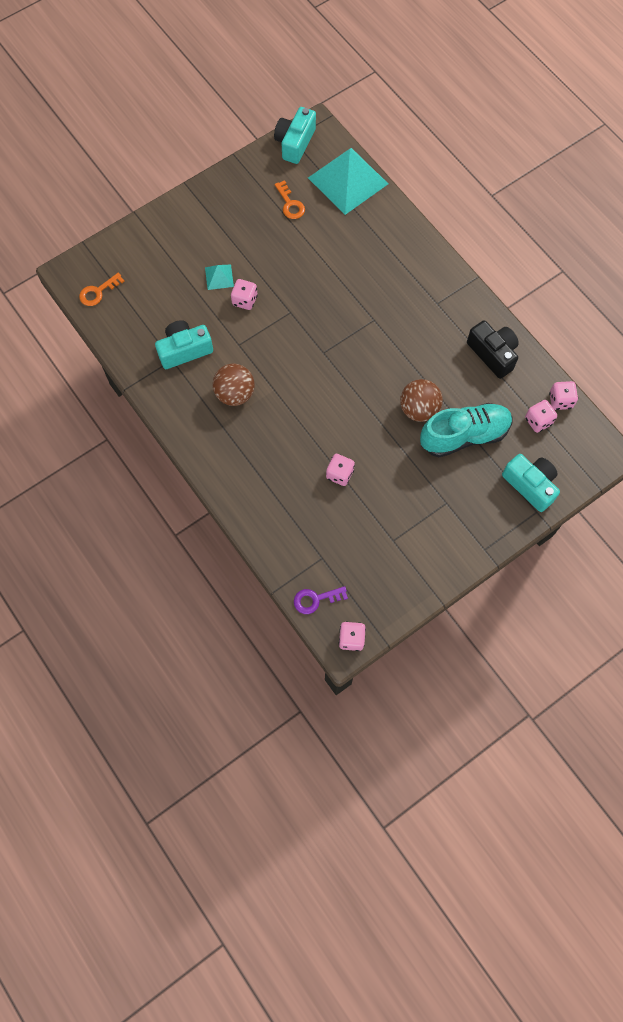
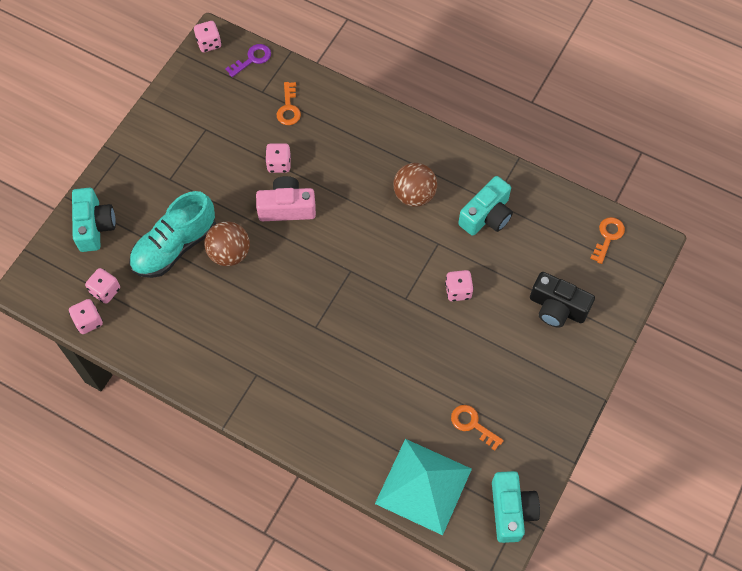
camera: 155 degrees right, 5 degrees down
(219, 277) = (499, 305): turquoise pyramid -> none
(305, 528) = (288, 108): none -> orange key
(351, 429) = (287, 207): none -> pink camera
(493, 354) = (175, 342): black camera -> black camera (557, 308)
(530, 485) = (94, 226): turquoise camera -> turquoise camera turned 120 degrees counterclockwise

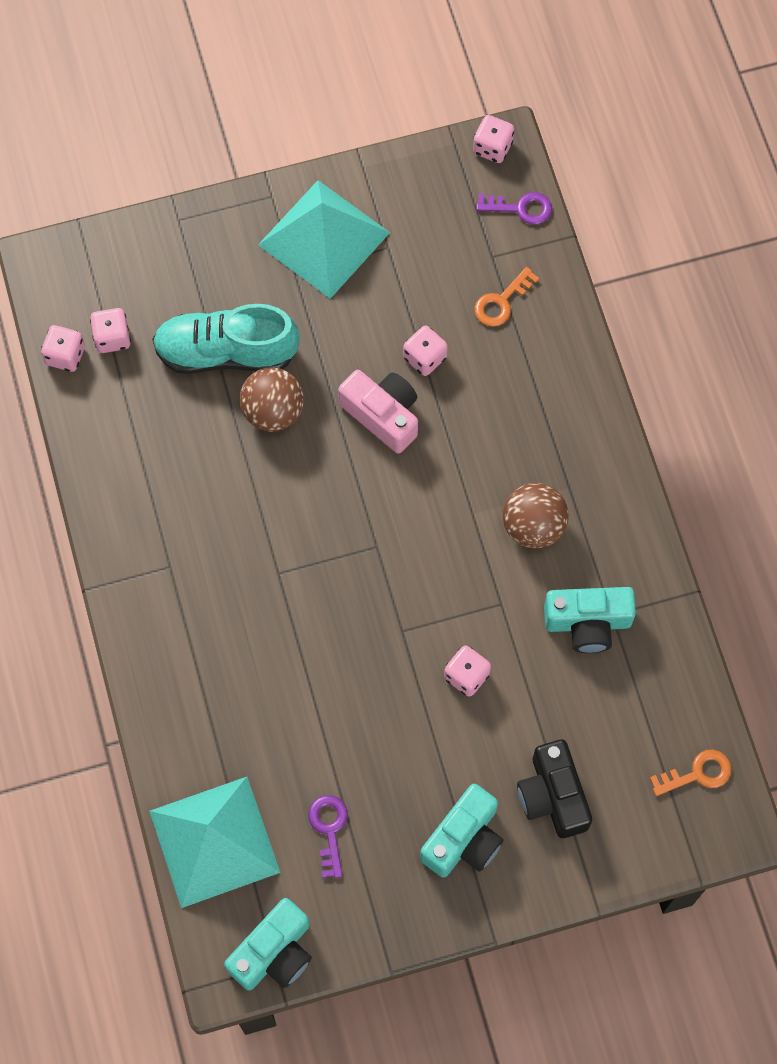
camera: 45 degrees right, 5 degrees up
(94, 226) = (169, 256): turquoise camera -> turquoise camera (464, 840)
(168, 151) = (324, 239): none -> turquoise pyramid
(472, 424) = (329, 829): orange key -> purple key

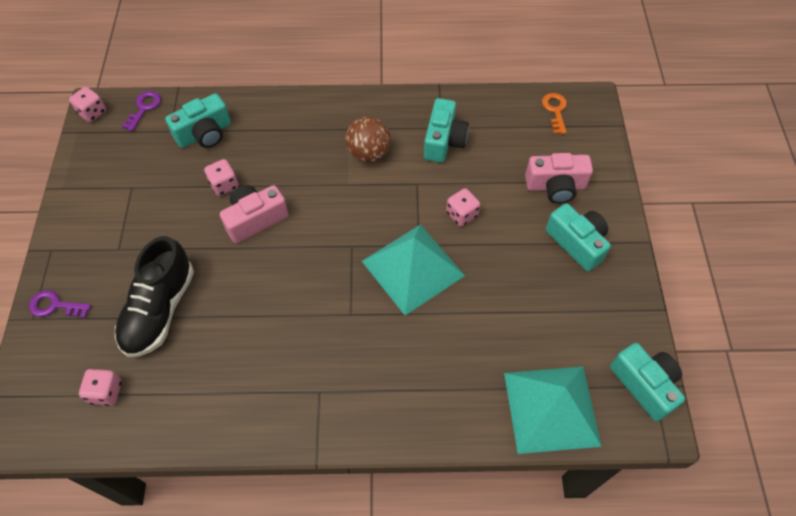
camera: 75 degrees left, 10 degrees down
(65, 355) = (103, 434): pink dice -> none
(226, 352) = (160, 310): turquoise shoe -> black shoe
(273, 411) = (222, 288): brown ball -> none
(324, 239) = (103, 224): turquoise pyramid -> turquoise pyramid (413, 268)
(329, 829) = (555, 325): purple key -> purple key (55, 305)
(501, 302) = (204, 133): orange key -> turquoise camera
(552, 796) = (555, 186): black camera -> pink camera

